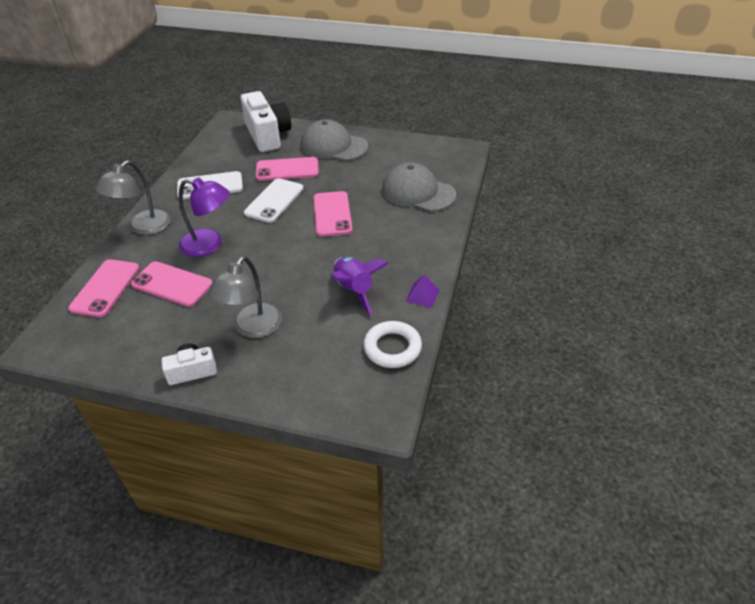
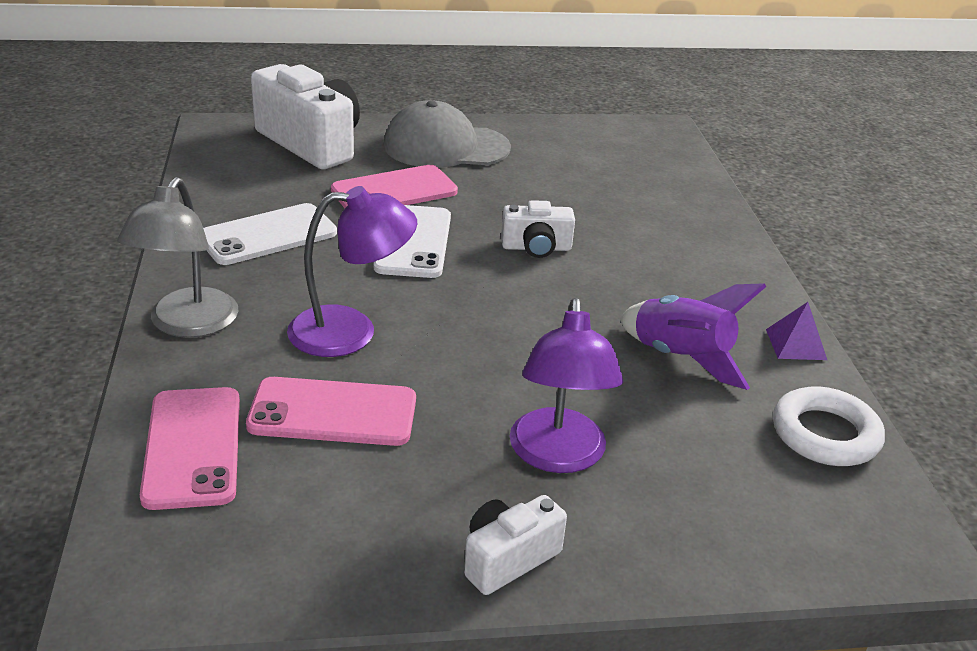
camera: 25 degrees left, 10 degrees down
(252, 328) = (558, 456): grey lamp -> purple lamp
(332, 214) = (536, 248): pink phone -> white camera
(418, 192) = (648, 196): grey cap -> none

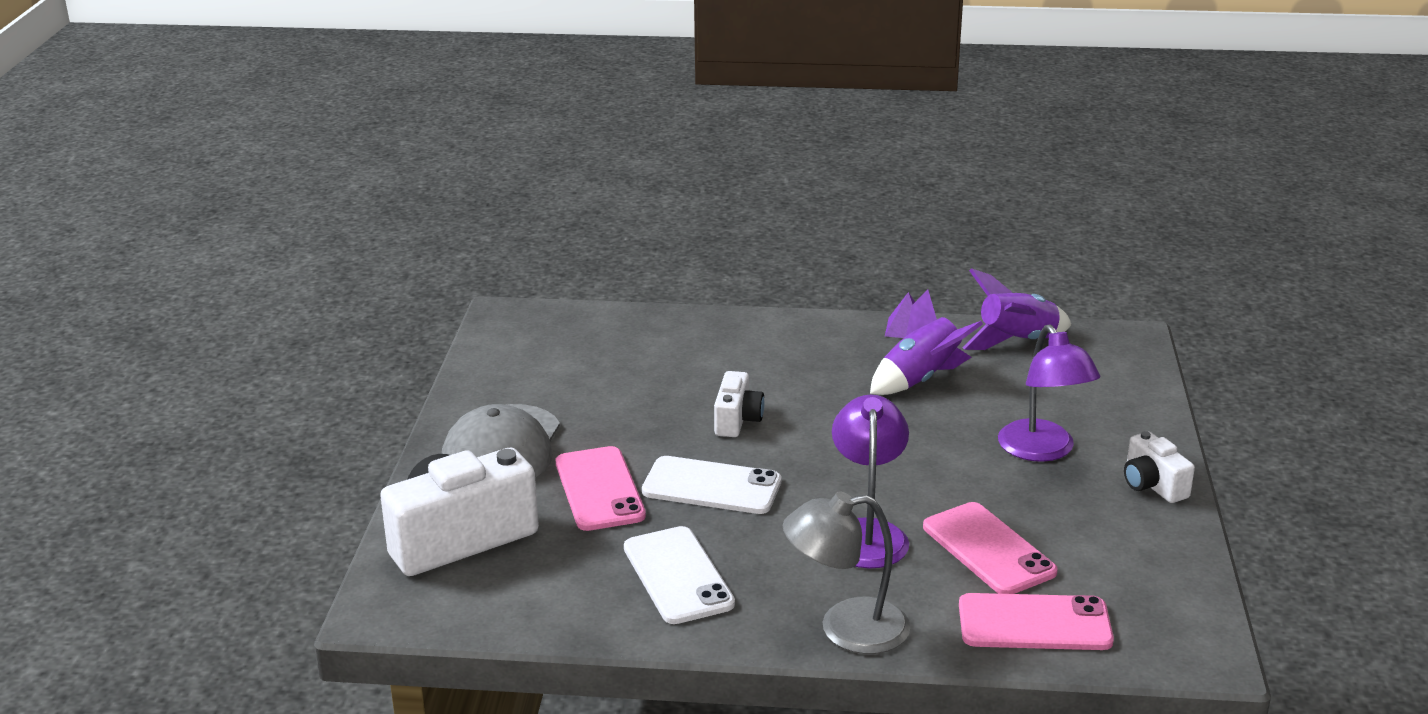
camera: 75 degrees left, 5 degrees down
(187, 324) = (846, 629): grey lamp -> grey lamp turned 150 degrees clockwise
(333, 413) = (988, 549): pink phone -> pink phone turned 45 degrees counterclockwise
(558, 456) = (1043, 451): purple lamp -> purple lamp turned 60 degrees clockwise
(825, 434) = (1017, 341): white ring -> purple rocket

